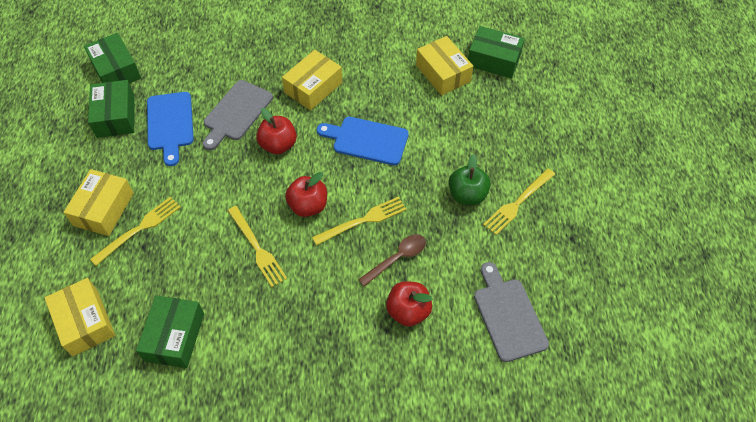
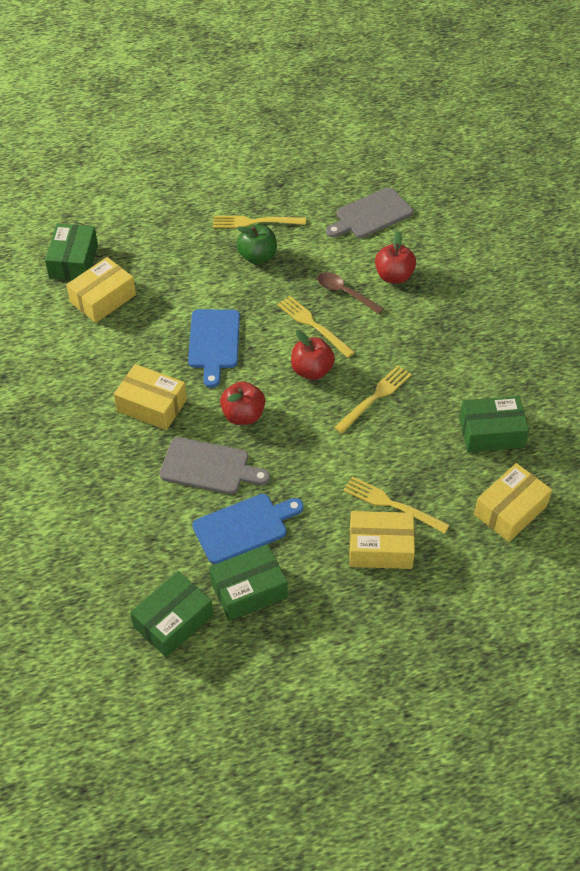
camera: 105 degrees left, 5 degrees down
(518, 203) = (254, 222): yellow fork -> yellow fork turned 150 degrees clockwise

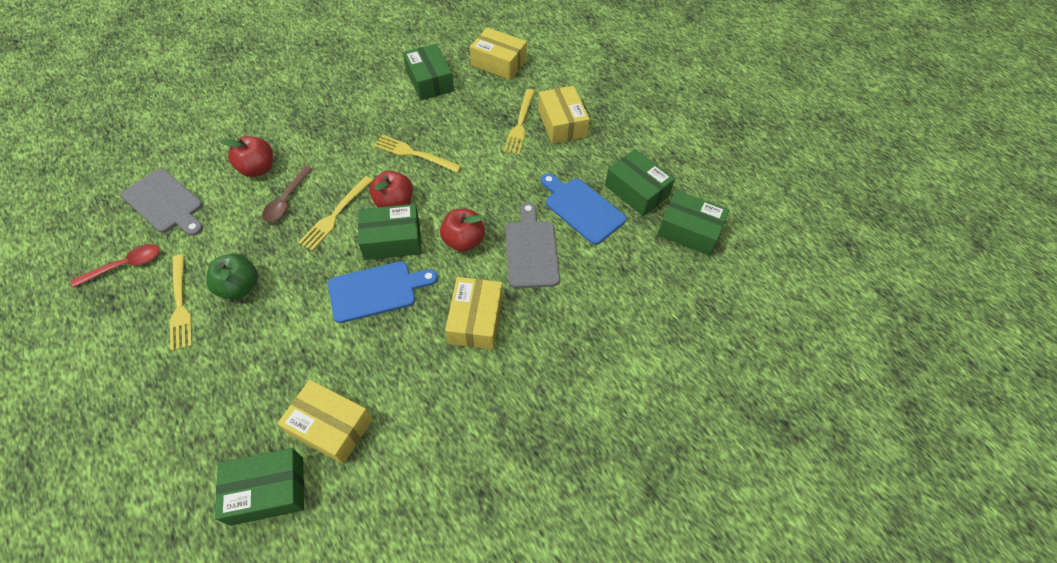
camera: 110 degrees left, 5 degrees up
(266, 362) = (392, 240): none -> green box
(309, 192) = (125, 265): none -> red spoon

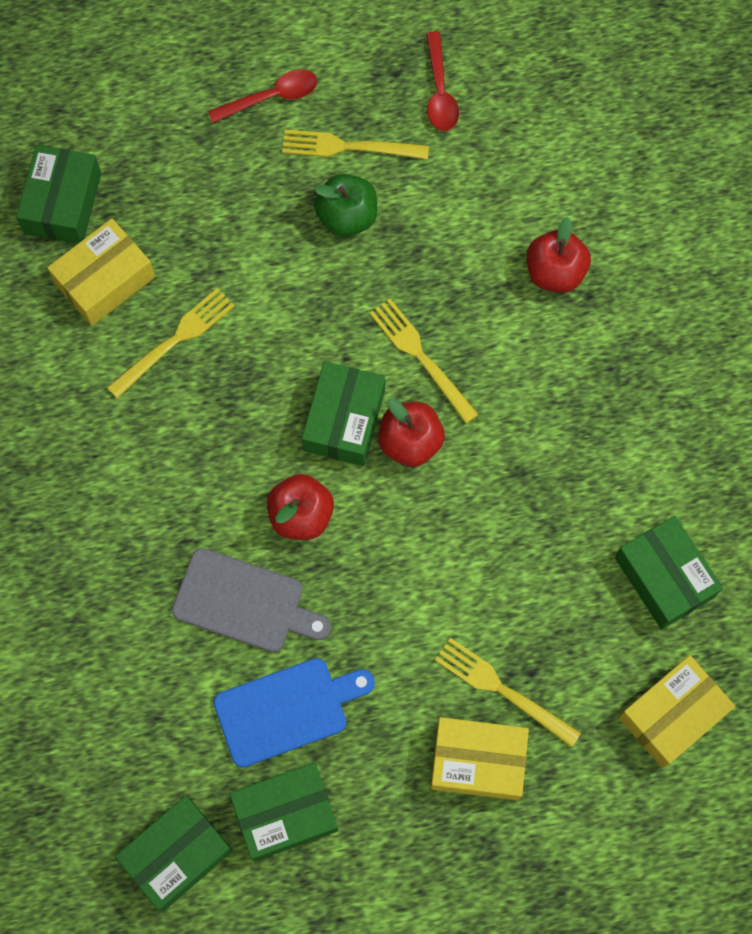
camera: 115 degrees right, 15 degrees up
(141, 371) = (271, 97): none -> red spoon
(165, 203) = (533, 146): grey cutting board -> none
(286, 200) = (475, 299): brown spoon -> none
(377, 291) = (267, 377): blue cutting board -> none
(414, 154) = (499, 499): yellow fork -> yellow fork (175, 340)
(429, 81) = (664, 577): green box -> green box turned 60 degrees clockwise
(475, 320) = (168, 486): yellow box -> none

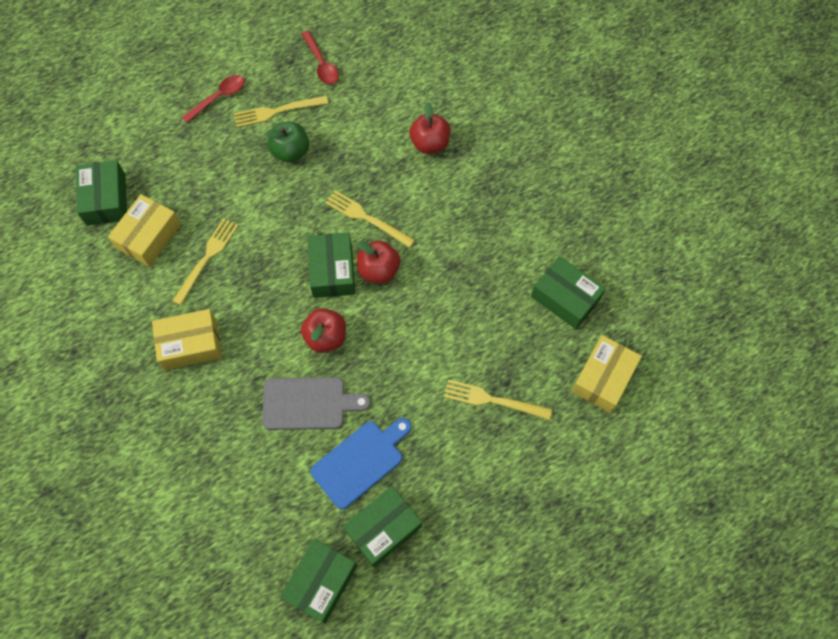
camera: 20 degrees left, 5 degrees down
(477, 761) = (494, 450): yellow box -> yellow box (190, 344)

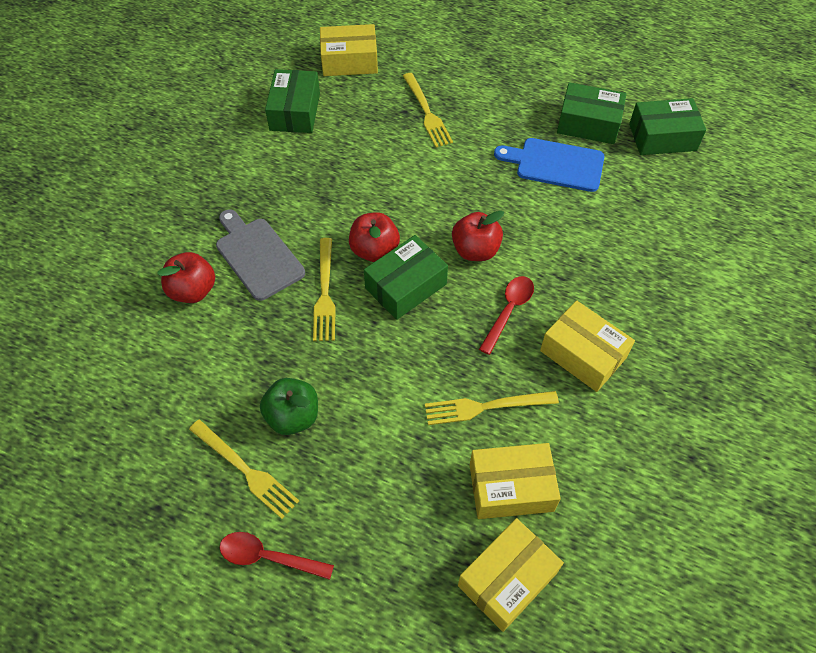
camera: 125 degrees left, 10 degrees down
(106, 199) = (507, 579): green box -> yellow box
(308, 404) = (545, 226): grey cutting board -> grey cutting board (257, 255)
(321, 64) = (140, 468): red spoon -> red spoon (508, 311)

